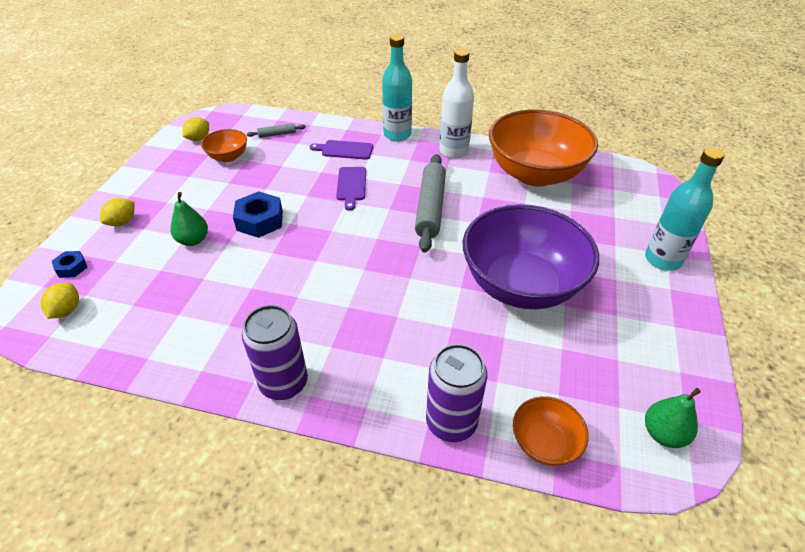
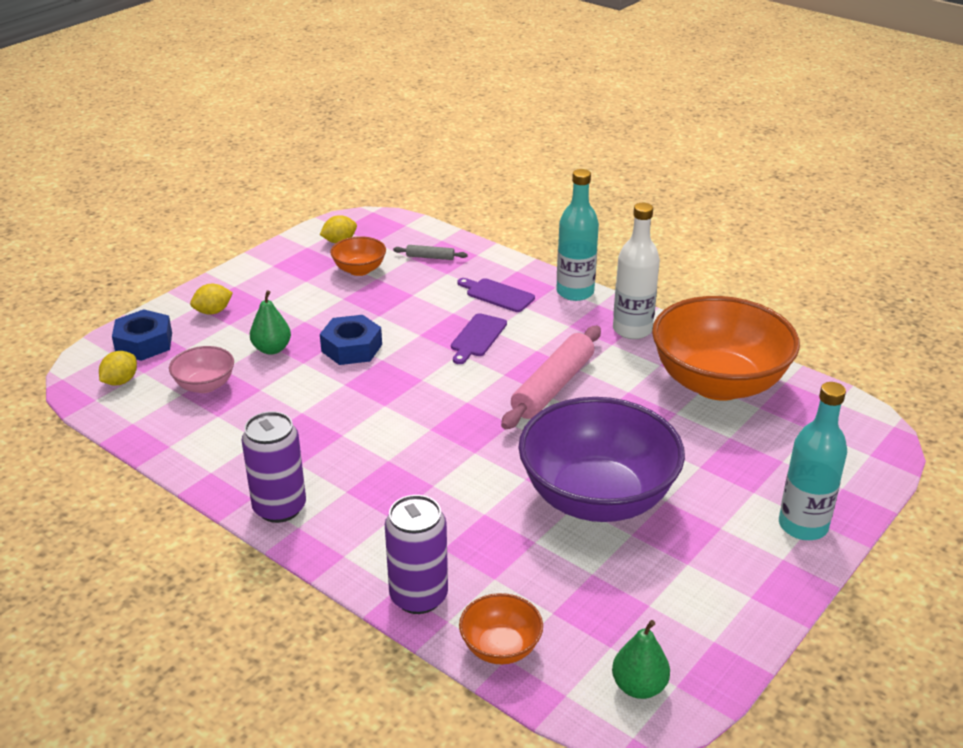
camera: 25 degrees right, 10 degrees down
(71, 267) = (144, 343): blue nut -> blue nut, size x1.81
(151, 290) = (205, 385): none -> pink bowl
(430, 208) = (553, 386): grey rolling pin -> pink rolling pin

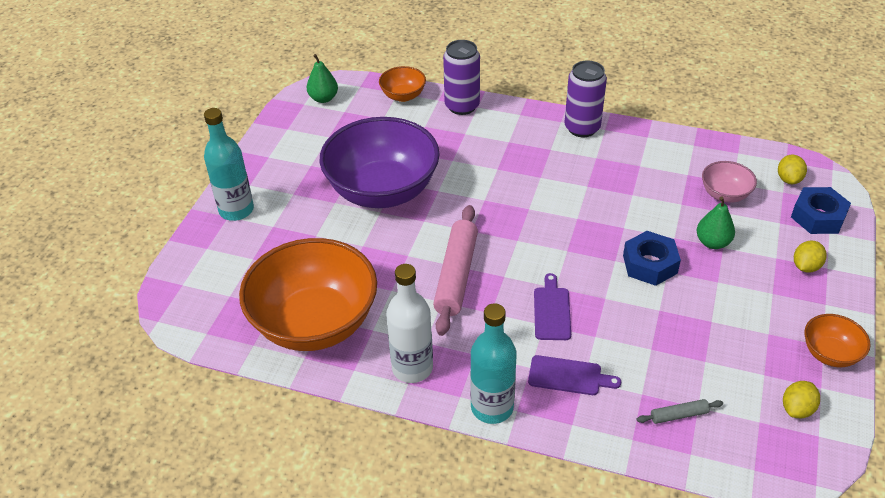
camera: 160 degrees right, 10 degrees up
(359, 270) = (733, 368): orange bowl -> orange bowl (830, 353)

